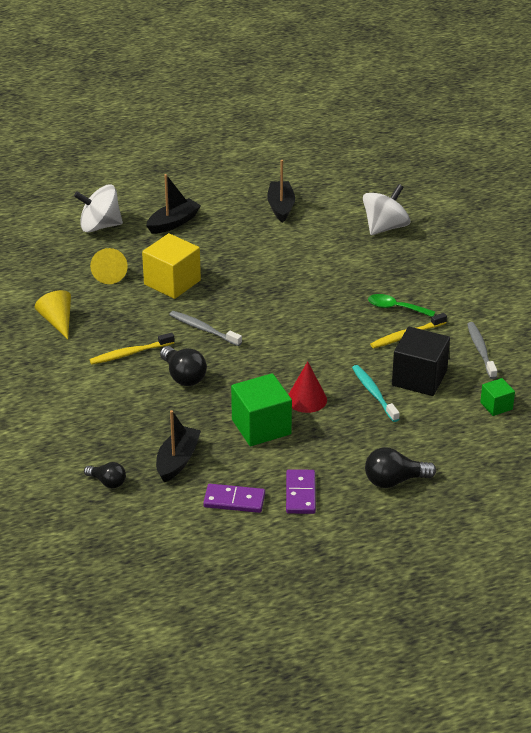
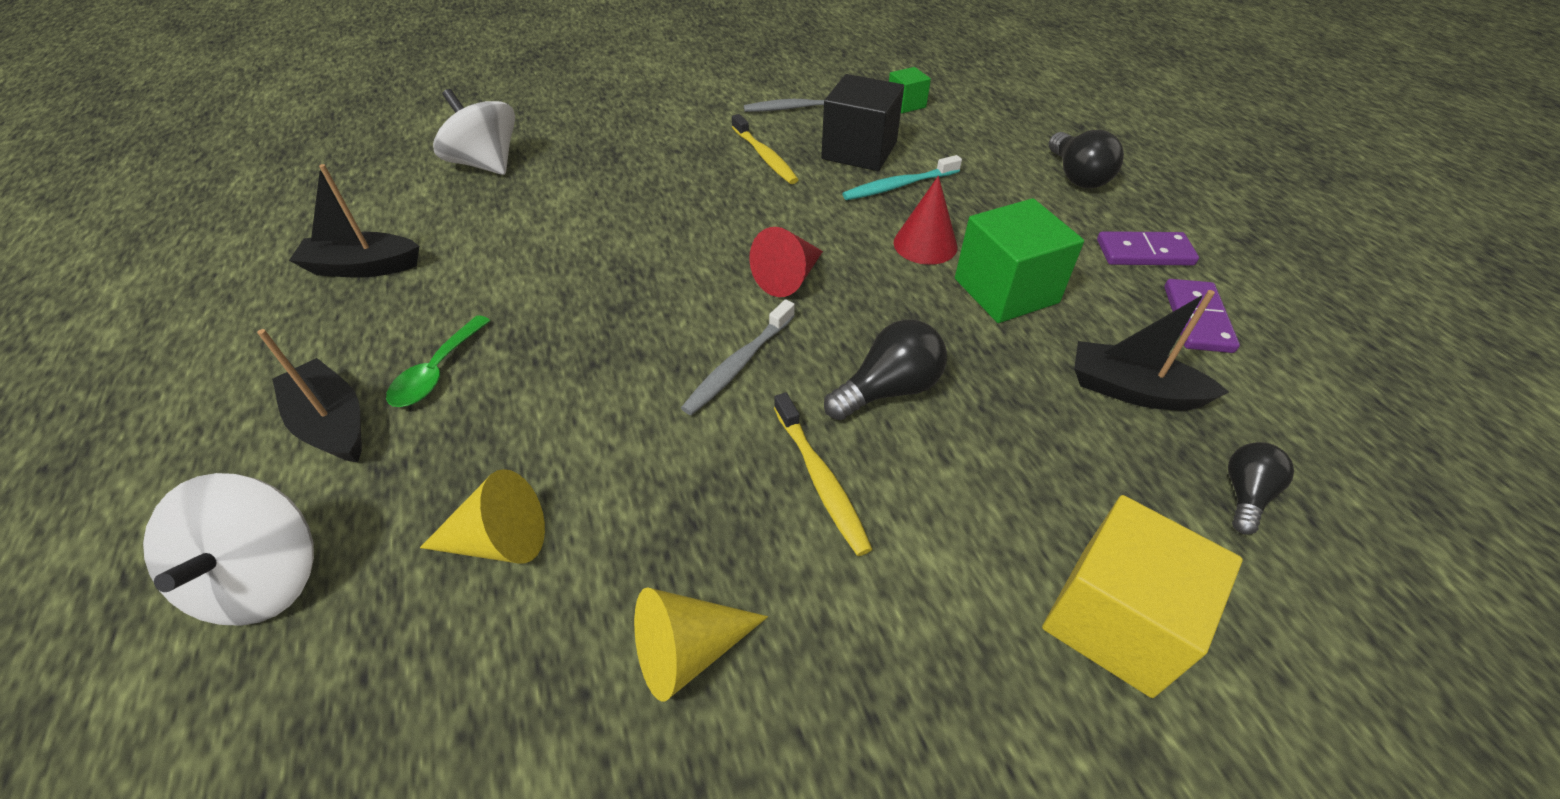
camera: 90 degrees left, 10 degrees up
(172, 282) = (568, 417): yellow cube -> yellow cube (1115, 620)
(273, 345) = (789, 278): none -> red cone
(396, 308) = (698, 162): green spoon -> green spoon (437, 372)

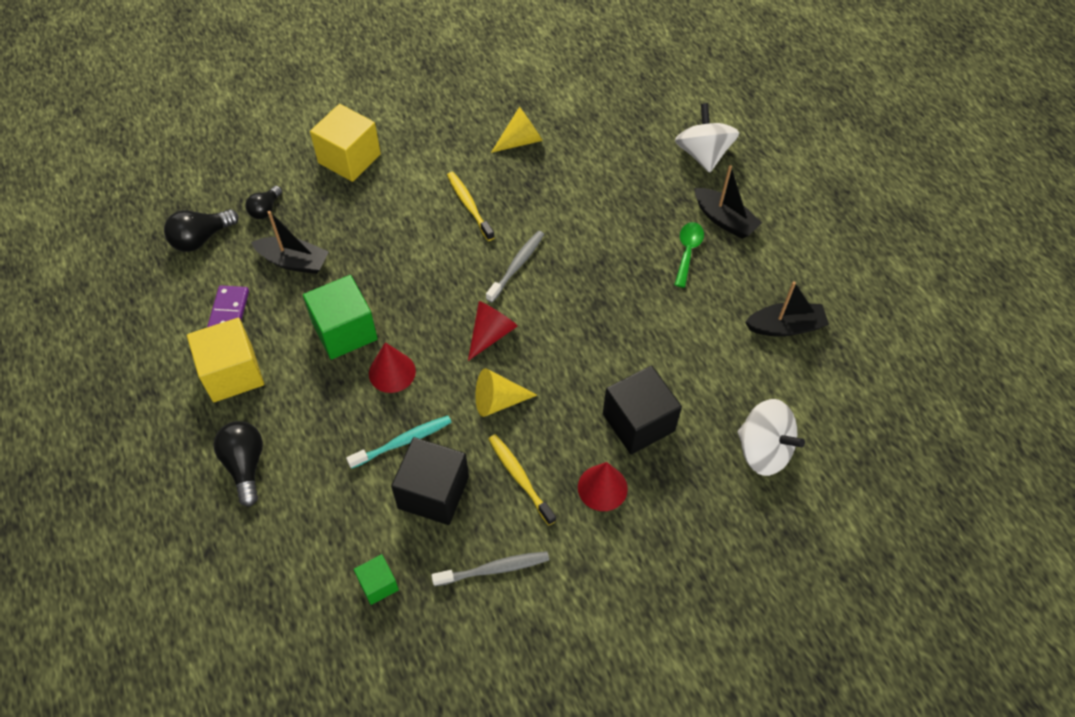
camera: 175 degrees right, 10 degrees up
(499, 540) = (612, 173): yellow cone -> yellow cone (498, 401)
(616, 189) = (638, 422): none -> black cube
(677, 147) = (602, 488): none -> red cone
(888, 390) = (431, 255): black light bulb -> black light bulb (201, 238)
(1144, 252) = (232, 373): purple domino -> yellow cube

